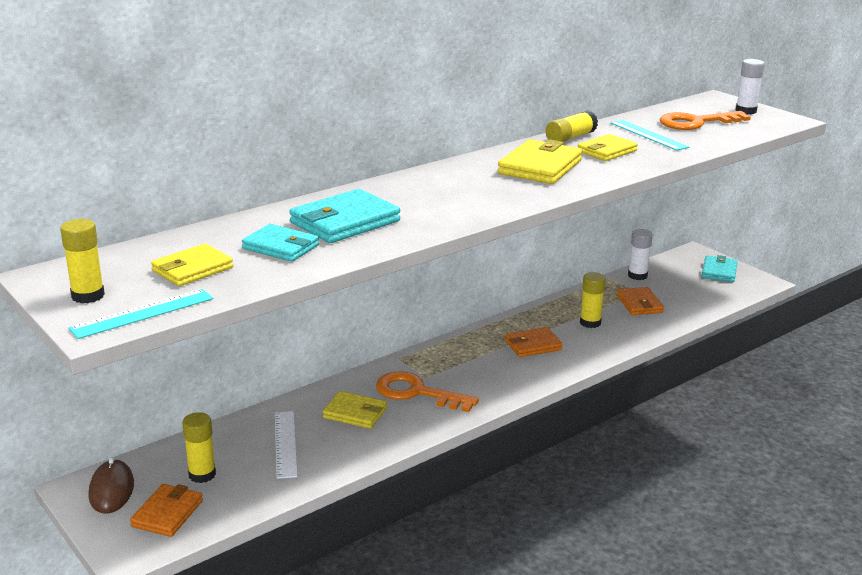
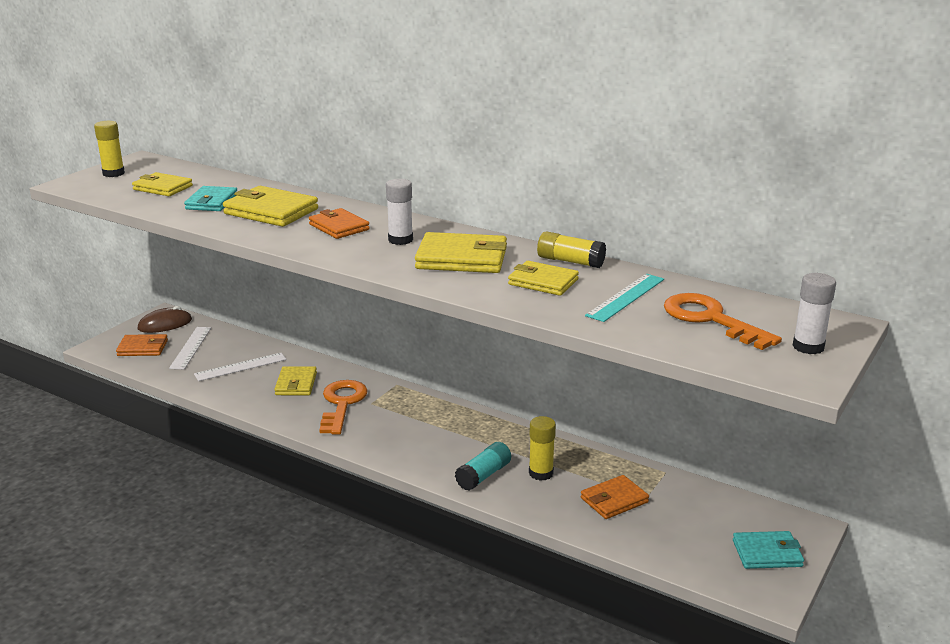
camera: 70 degrees right, 0 degrees up
(142, 313) = (90, 189): turquoise ruler -> none
(202, 474) = (191, 347): yellow glue stick -> white ruler
(345, 222) = (271, 211): turquoise wallet -> yellow wallet
(533, 345) = (466, 446): orange wallet -> orange wallet (339, 227)
(582, 346) = (483, 475): none -> turquoise glue stick
(637, 276) = (690, 490): white glue stick -> white glue stick (400, 240)

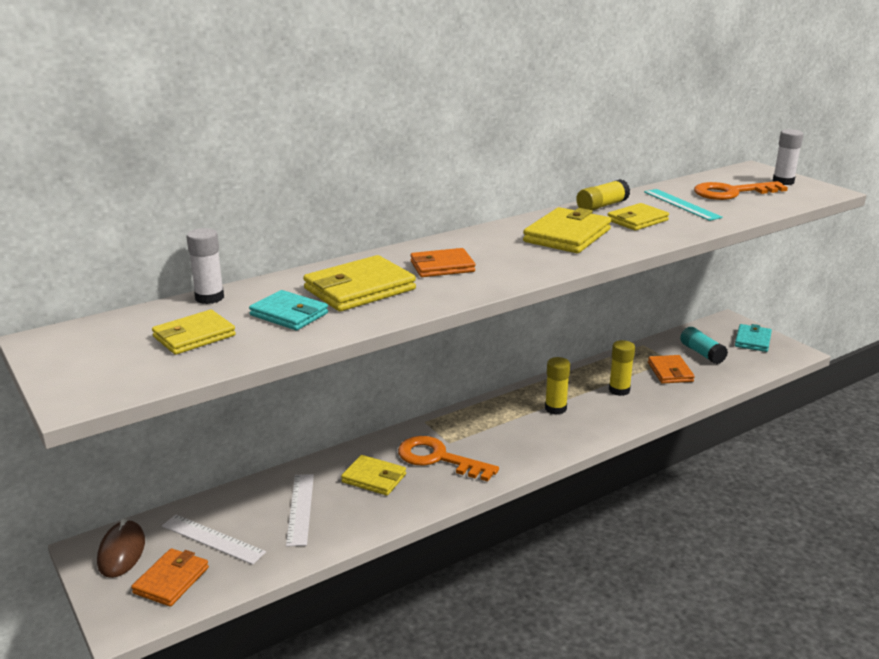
camera: 65 degrees left, 0 degrees up
(113, 173) = (81, 362): yellow glue stick -> yellow glue stick (555, 408)
(400, 240) = (502, 249): white glue stick -> white glue stick (209, 298)
(483, 475) = (609, 415): turquoise glue stick -> turquoise glue stick (702, 353)

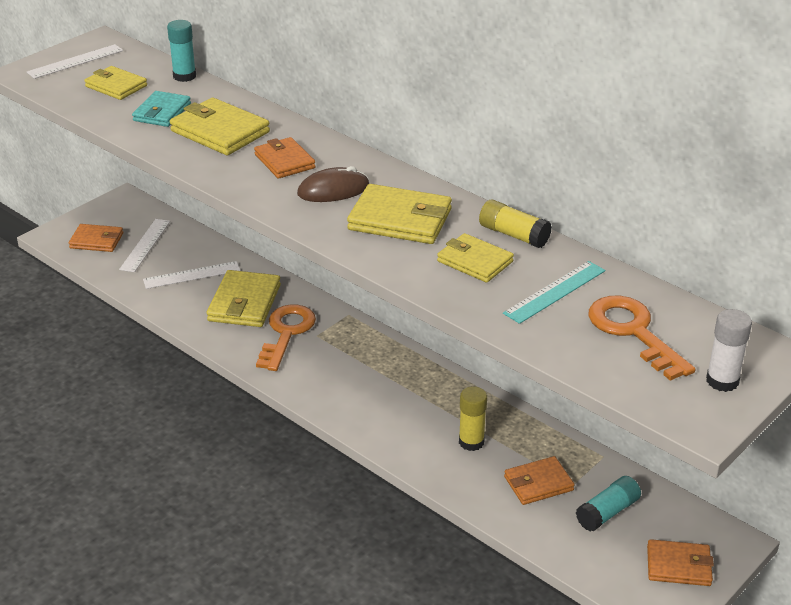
camera: 75 degrees right, 10 degrees up
(90, 359) = (75, 61): none -> white ruler
(121, 552) = (123, 212): brown mouse -> brown mouse (333, 190)
(209, 298) = (184, 76): white glue stick -> turquoise glue stick
(374, 478) = (244, 303): yellow wallet -> yellow wallet, size x1.52
(555, 408) = (408, 397): yellow glue stick -> none
(752, 340) = (678, 566): turquoise wallet -> orange wallet

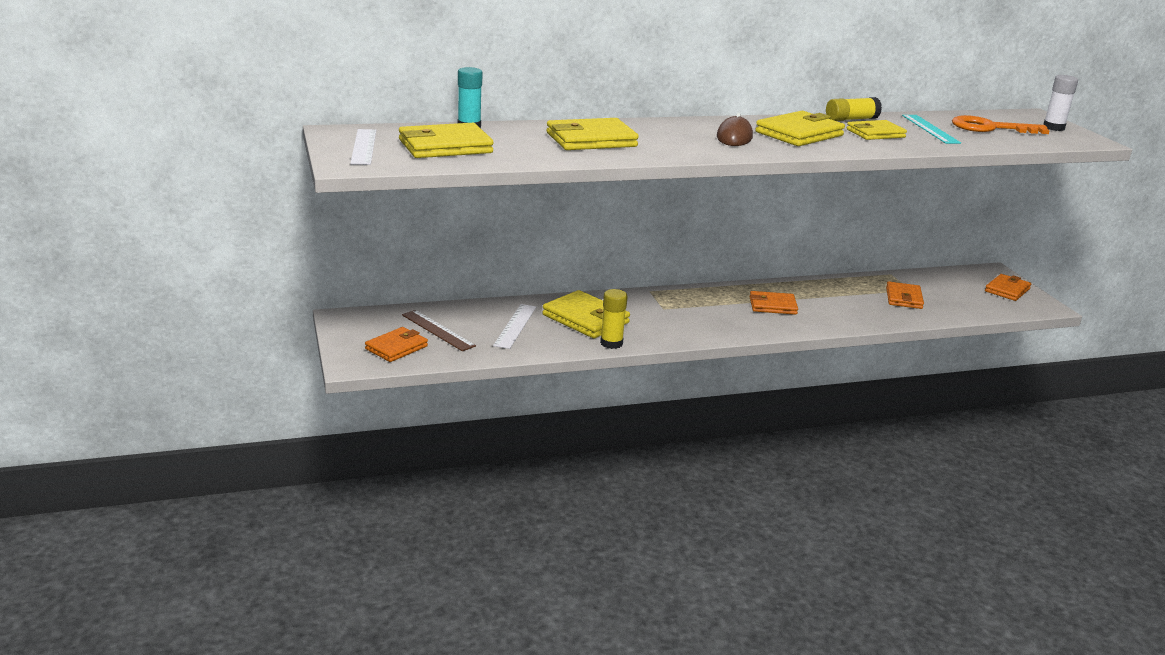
camera: 60 degrees left, 10 degrees down
(116, 86) = (445, 146): yellow wallet -> yellow wallet, size x1.52
(145, 245) = (438, 330): white ruler -> brown ruler
(162, 112) = (525, 145): turquoise wallet -> none
(284, 161) = (670, 137): orange wallet -> orange wallet (772, 306)
(286, 333) = (648, 317): orange key -> none
(471, 442) = (844, 302): yellow glue stick -> yellow glue stick (611, 343)
(607, 512) = (946, 290): turquoise glue stick -> none

